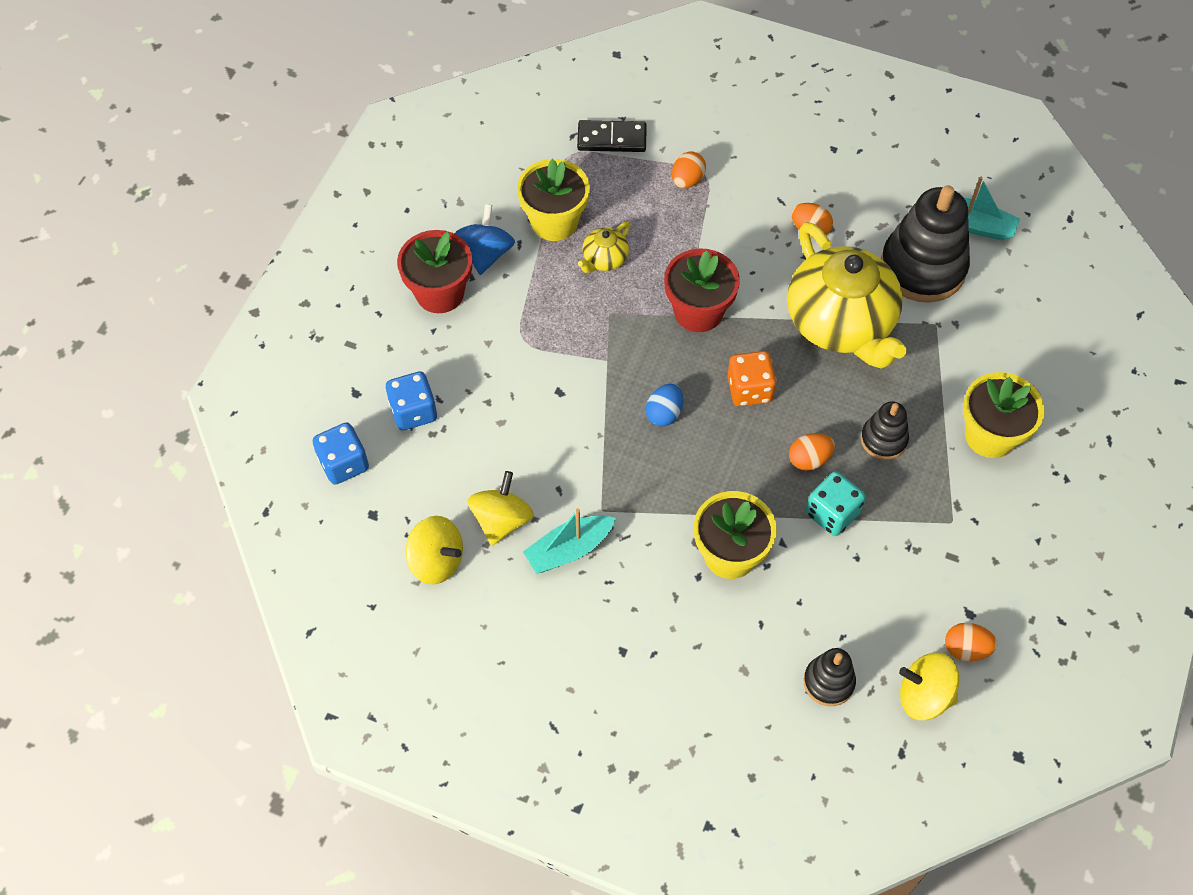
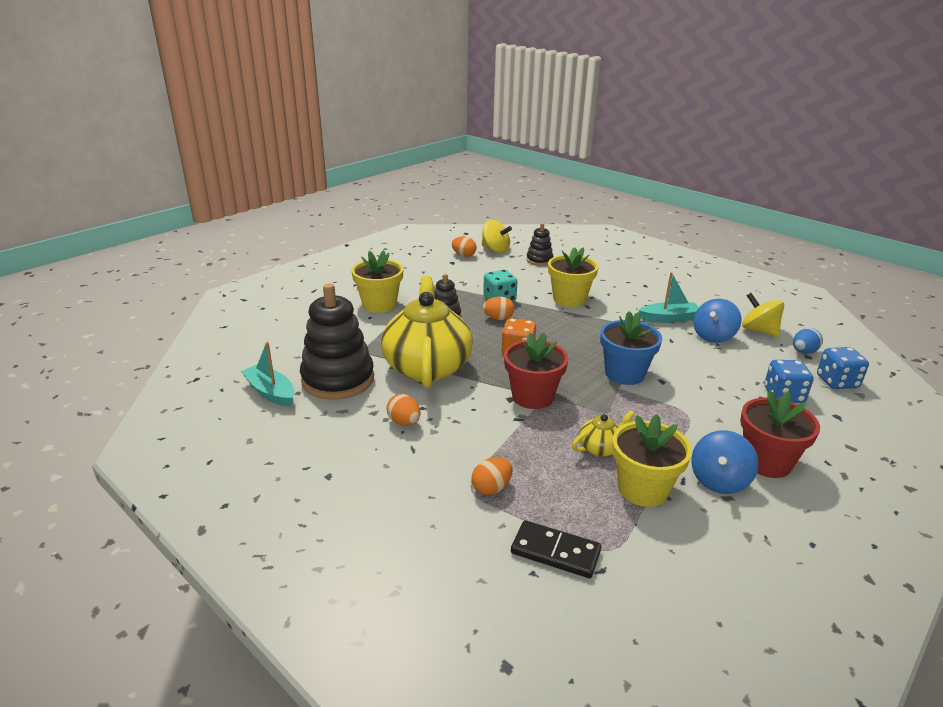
camera: 160 degrees left, 30 degrees down
(501, 520) = (713, 336): yellow spinning top -> blue spinning top
(606, 390) = (624, 374): none -> blue flower pot
(664, 413) = (585, 354): blue egg -> blue egg (803, 352)

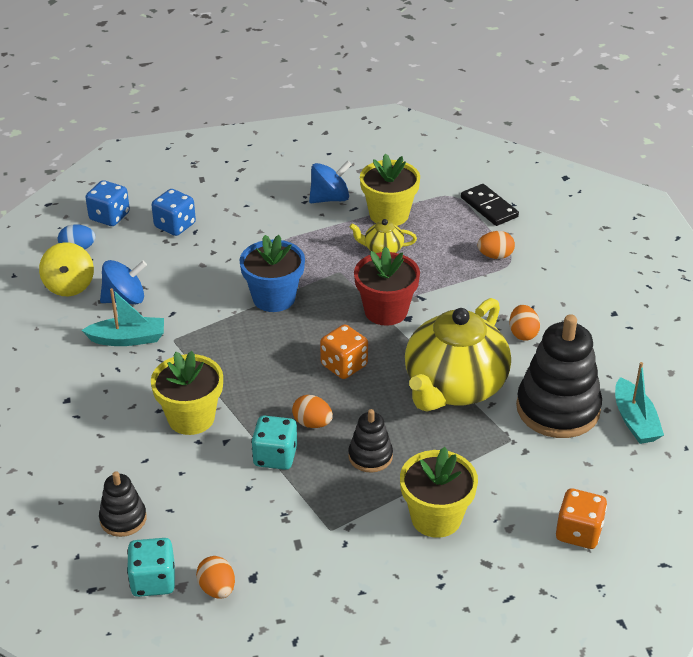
camera: 145 degrees left, 10 degrees up
(286, 323) = (578, 532): none -> orange dice
(495, 250) = (153, 581): yellow spinning top -> turquoise dice
(669, 318) = (128, 339): turquoise boat -> turquoise boat turned 150 degrees clockwise
(766, 462) = (278, 194): red flower pot -> none

